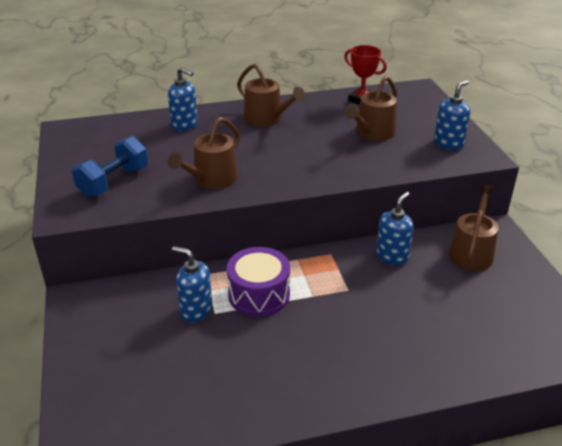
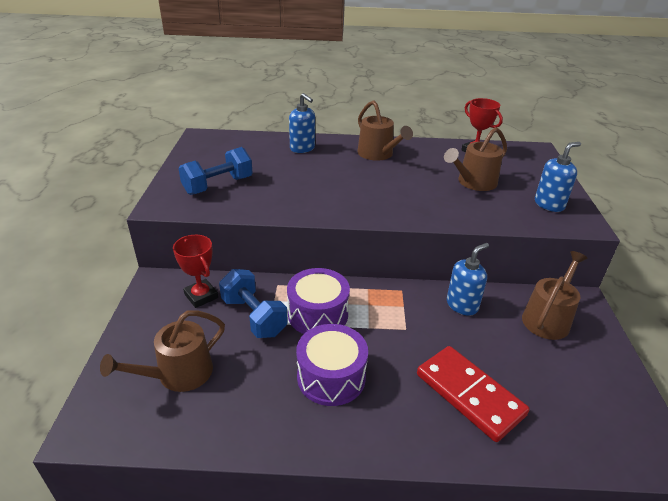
camera: 15 degrees right, 0 degrees up
(131, 302) = (201, 296): none -> red trophy
(196, 310) = (254, 316): blue soap dispenser -> blue dumbbell
(212, 179) = (304, 198): brown watering can -> brown watering can (178, 374)
(295, 349) = (331, 377): none -> purple drum
(425, 335) = (469, 394): none -> red domino

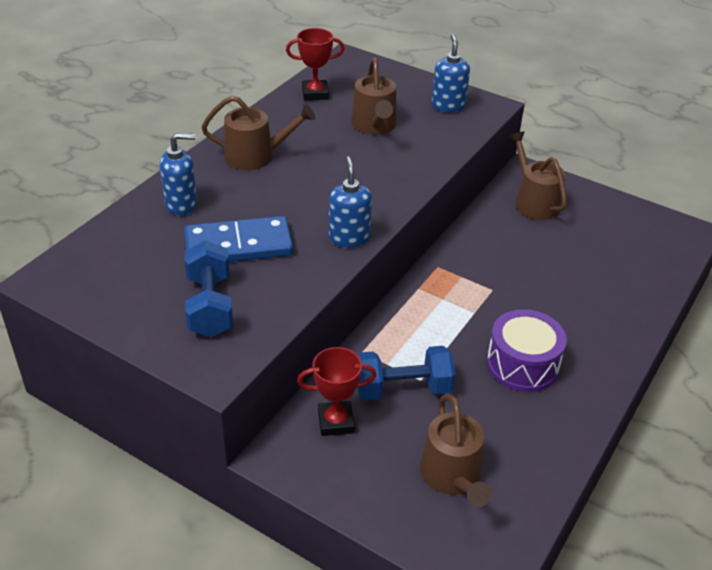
camera: 60 degrees left, 5 degrees up
(283, 176) = (238, 245): none -> blue domino
(318, 314) = (432, 339): purple drum -> none
(462, 305) = (485, 240): blue soap dispenser -> blue soap dispenser (349, 238)
(469, 394) = (589, 291): red domino -> none

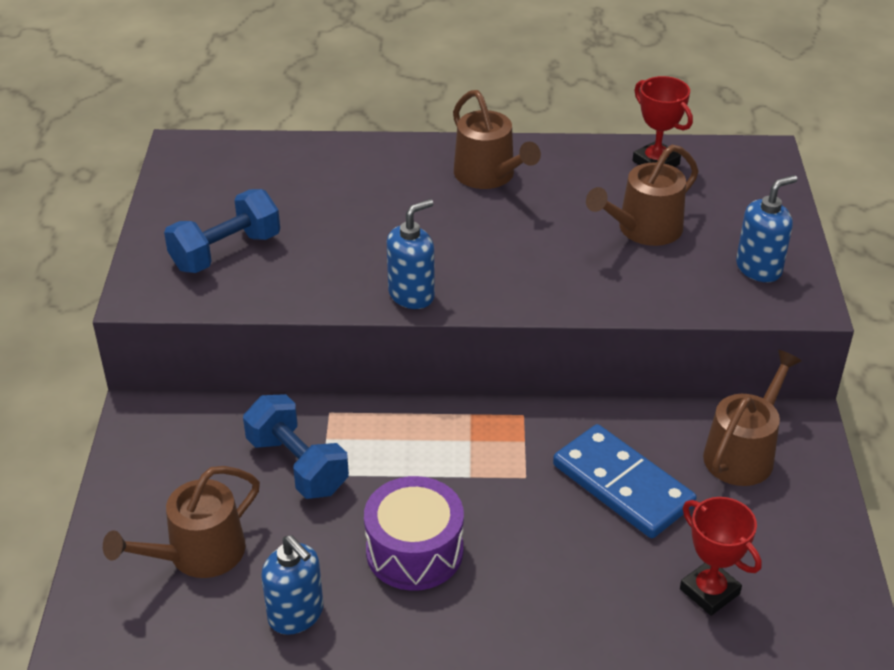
camera: 60 degrees right, 0 degrees up
(181, 204) = (359, 168): blue soap dispenser -> blue soap dispenser (296, 614)
(238, 245) = (330, 229): blue domino -> blue domino (623, 485)
(336, 422) = (213, 435): red trophy -> red trophy (709, 591)

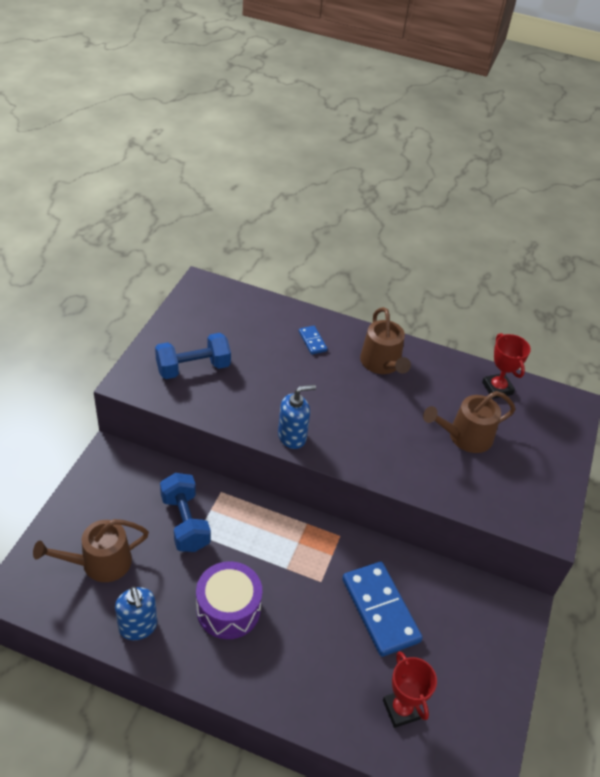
camera: 15 degrees right, 5 degrees up
(379, 175) = (312, 341): none -> blue domino
(743, 453) = (470, 615): brown watering can -> none
(759, 268) = (530, 492): blue soap dispenser -> none

